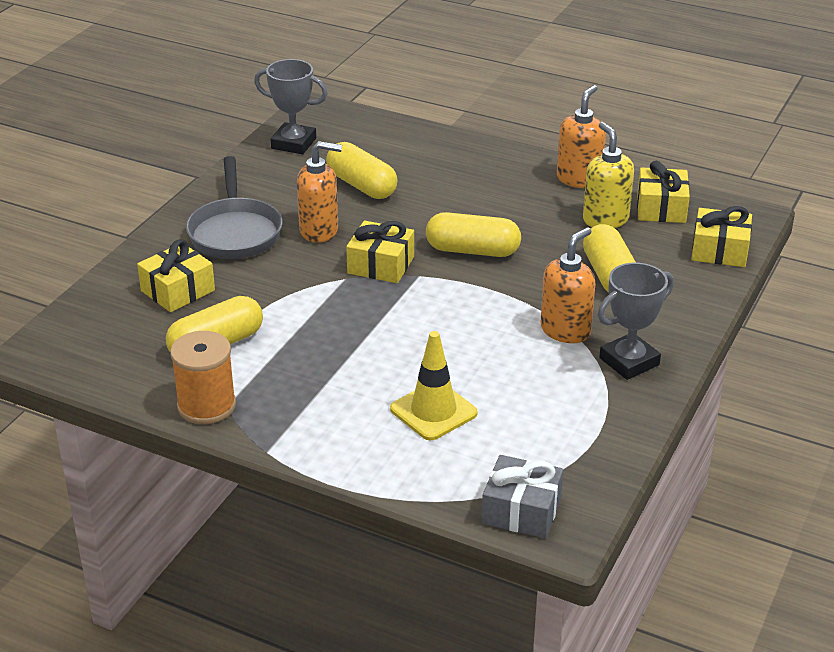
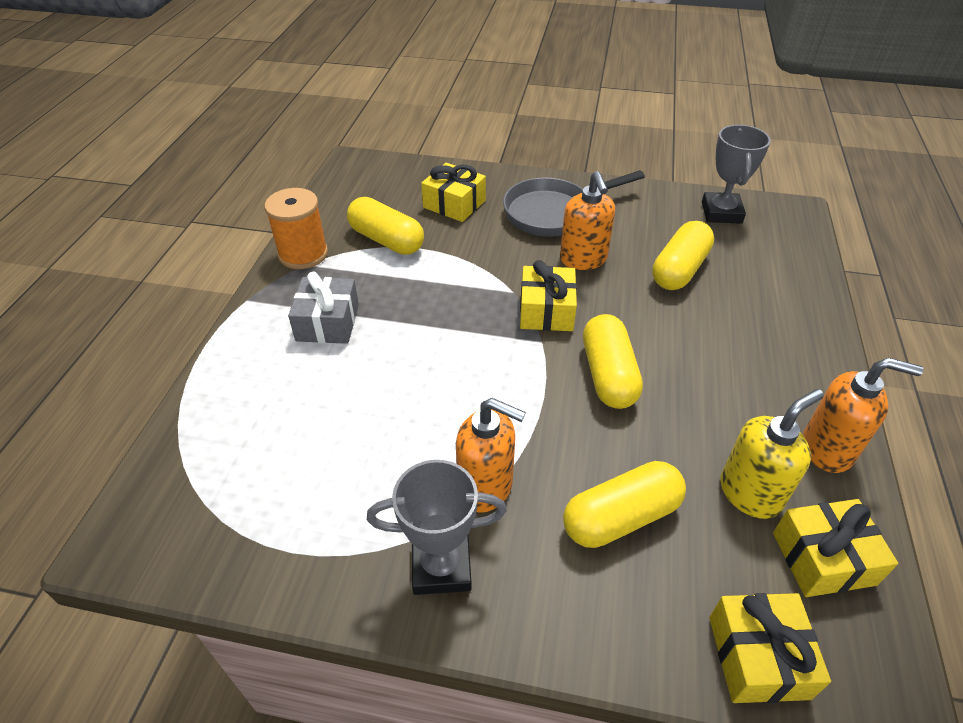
camera: 75 degrees right, 10 degrees up
(433, 411) = (315, 396): yellow traffic cone -> none
(521, 510) = (157, 497): grey gift -> grey gift (328, 322)
(629, 361) = (441, 566): grey trophy -> grey trophy turned 45 degrees counterclockwise

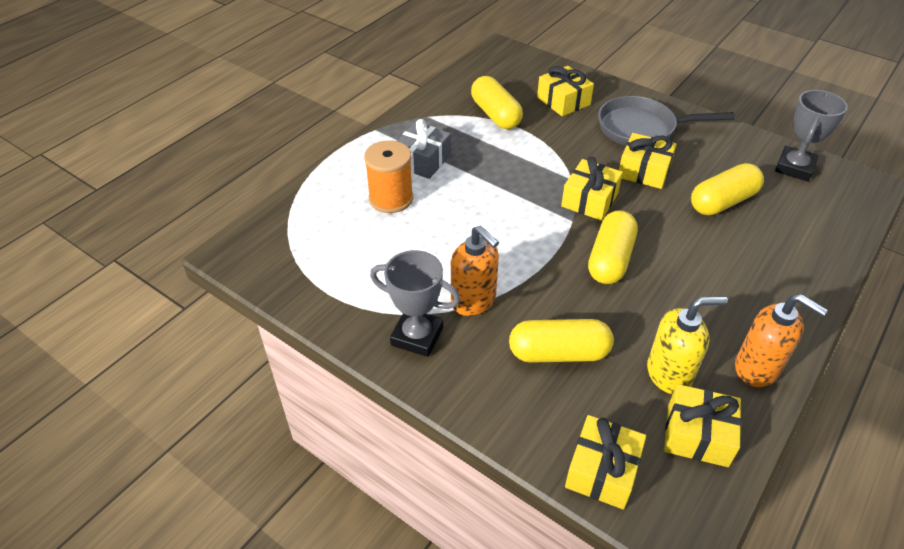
camera: 25 degrees right, 0 degrees up
(303, 254) = (429, 108): orange spool -> orange spool (391, 198)
(583, 259) = (644, 171): orange soap dispenser -> yellow gift

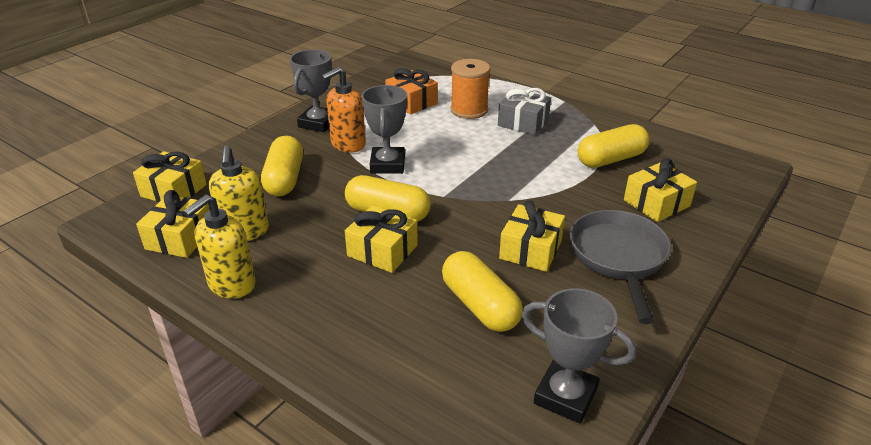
camera: 90 degrees right, 10 degrees down
(365, 247) = (411, 102): none -> orange gift
(518, 263) = (387, 165): none -> grey trophy
(589, 200) = (475, 208): yellow gift -> yellow gift (382, 250)
(757, 368) = (231, 285): orange soap dispenser -> yellow soap dispenser

